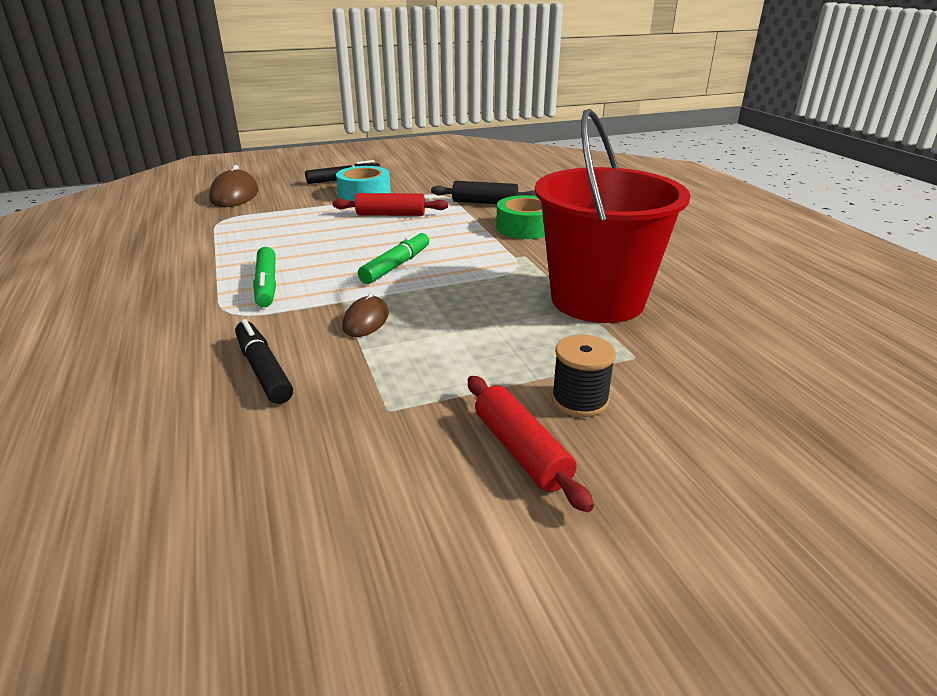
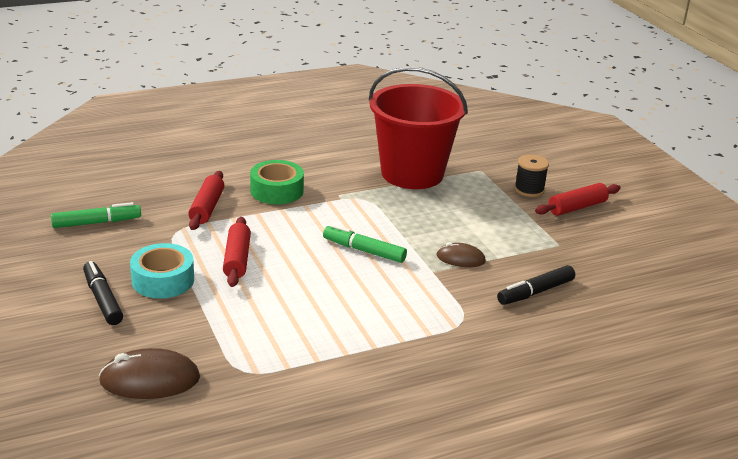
camera: 95 degrees left, 0 degrees up
(267, 285) = (410, 311): green marker -> green marker (96, 223)
(485, 203) = (207, 208): black rolling pin -> red rolling pin

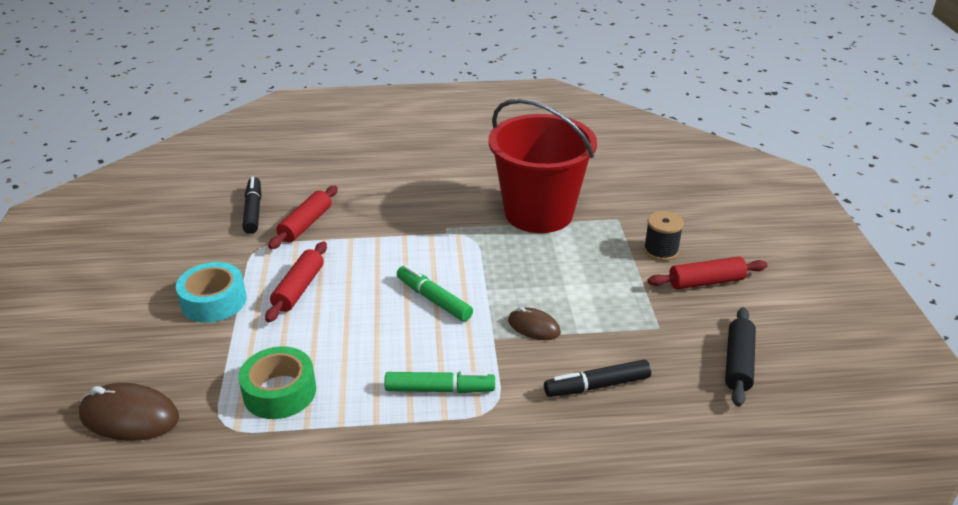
camera: 20 degrees right, 5 degrees up
(96, 223) = (193, 226): green marker -> green marker (439, 389)
(102, 299) = (145, 314): black marker -> black marker (253, 211)
(277, 191) = (385, 214): green tape -> green tape (279, 392)
(632, 260) = (738, 363): none -> black rolling pin

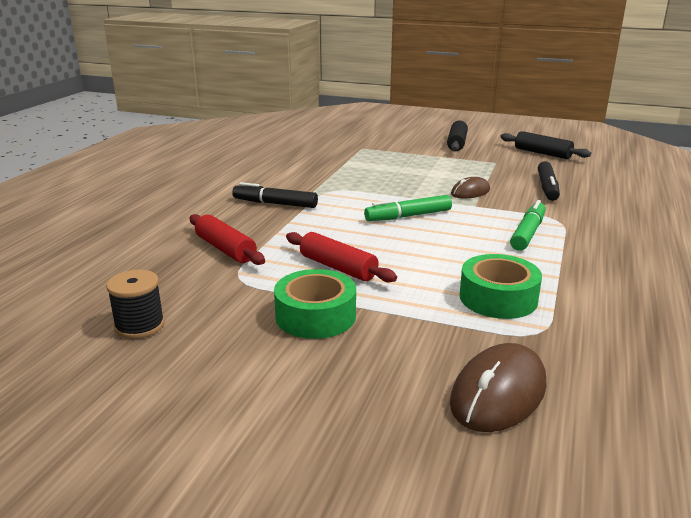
camera: 65 degrees left, 10 degrees down
(213, 301) = (315, 316): turquoise tape -> green tape
(253, 211) = (159, 272): black marker -> black marker (275, 204)
(538, 213) = (327, 165): red bucket -> none
(661, 251) = (412, 146): black spool -> black spool (139, 326)
(706, 282) = (457, 143): red rolling pin -> black rolling pin

